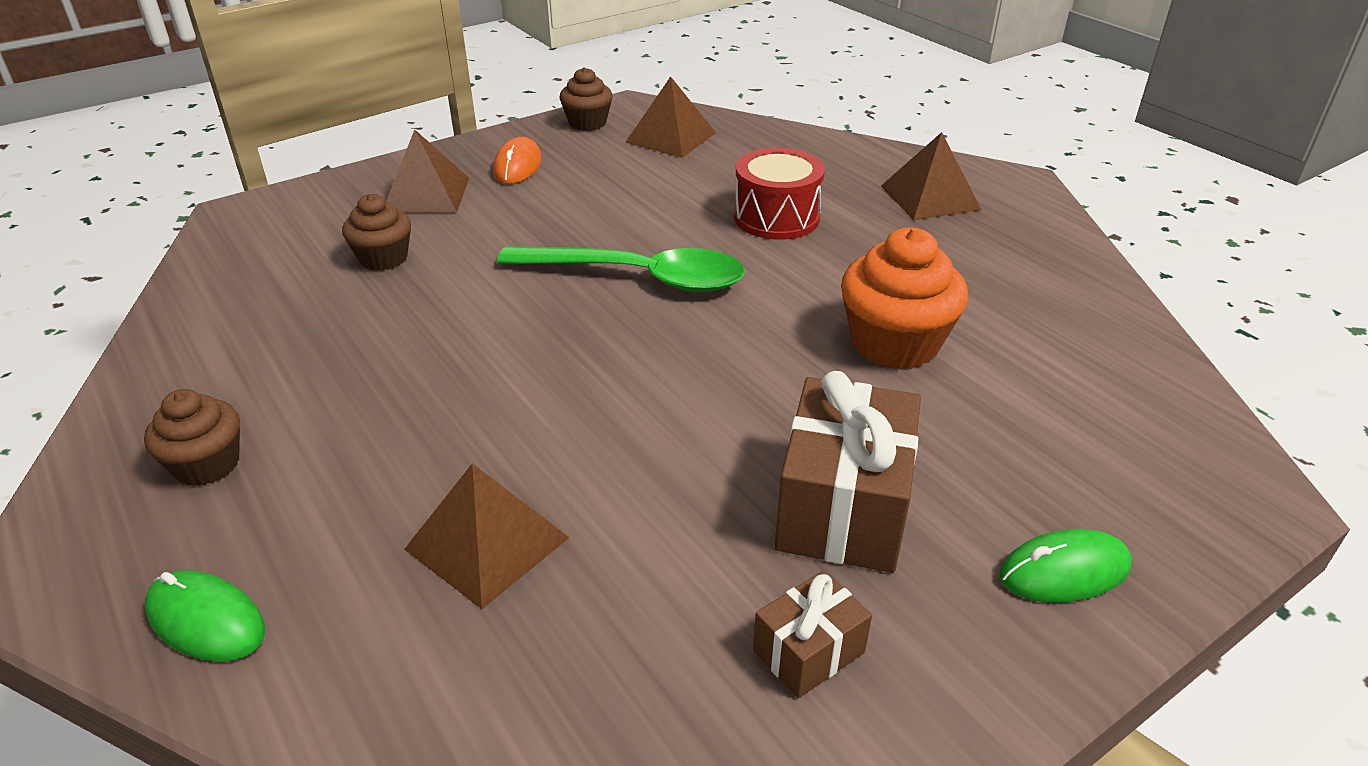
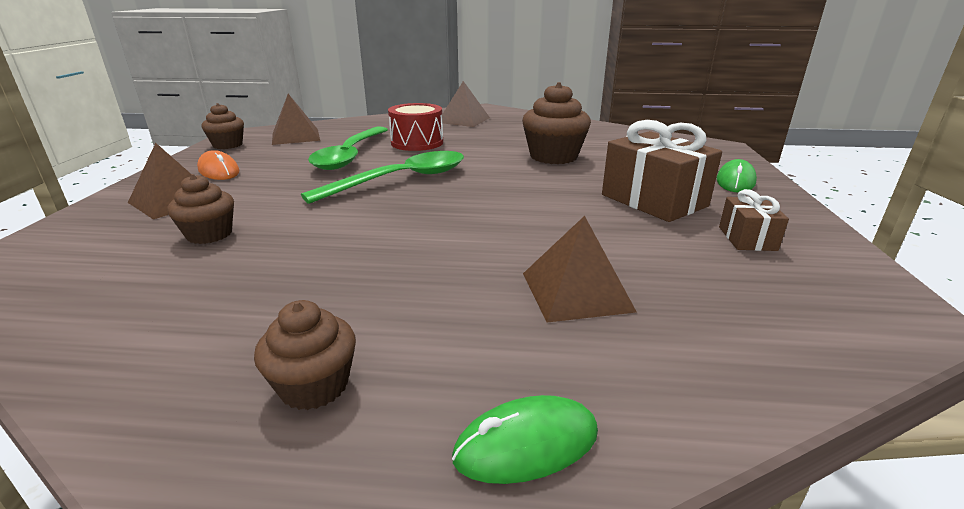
camera: 50 degrees left, 10 degrees down
(664, 204) = (350, 155): none -> green spoon
(894, 343) = (553, 156): orange cupcake -> brown cupcake

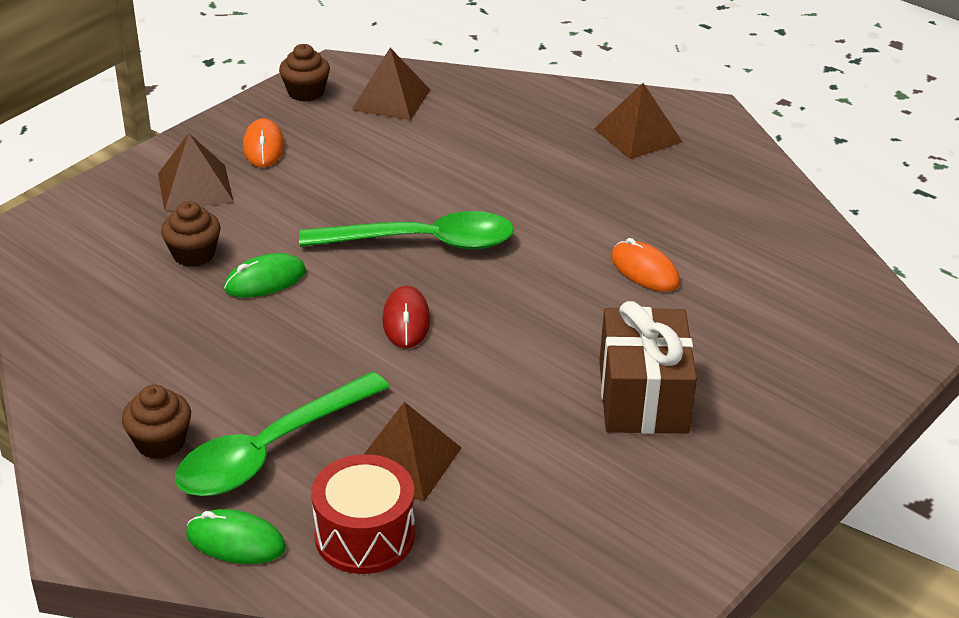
camera: 35 degrees right, 10 degrees up
(350, 155) = (414, 170): green spoon -> green spoon (271, 450)
(417, 143) = (516, 171): red drum -> red drum (365, 535)
(446, 216) = (406, 321): none -> red mouse
(553, 156) = (644, 270): brown cupcake -> orange mouse
(735, 181) = (797, 414): green mouse -> green mouse (265, 280)
(747, 238) = (648, 489): brown gift -> none

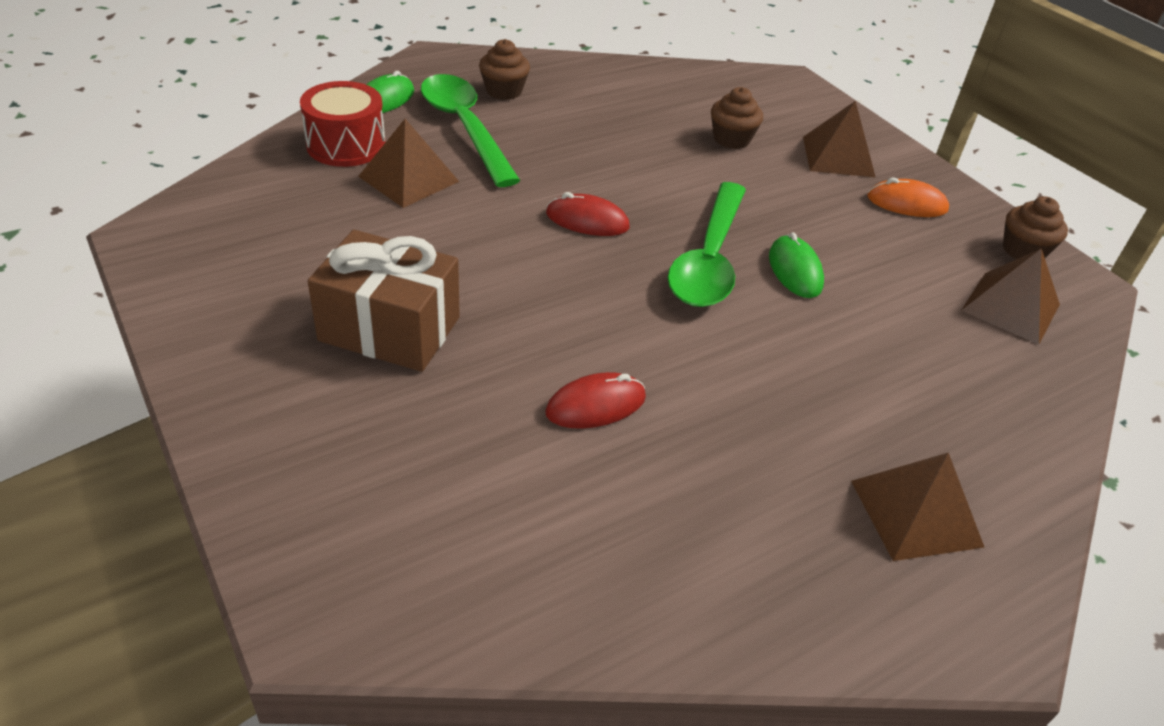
camera: 105 degrees right, 5 degrees up
(265, 280) = (680, 164): green mouse -> green mouse (795, 270)
(644, 270) = (595, 405): orange mouse -> red mouse

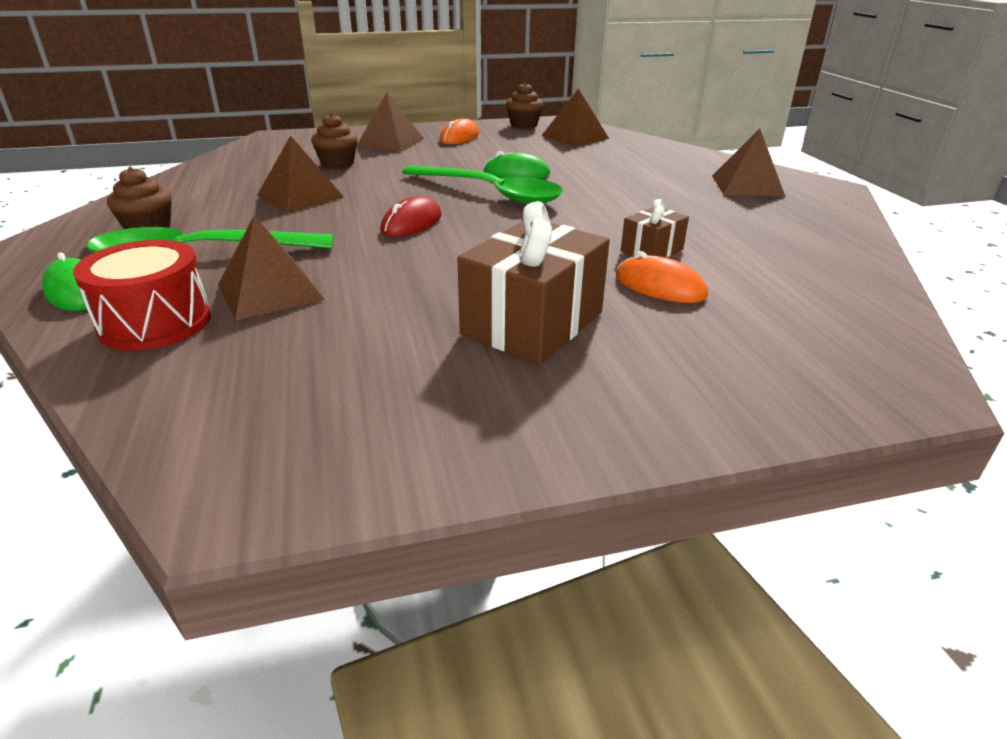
camera: 70 degrees left, 10 degrees down
(497, 414) = (660, 286): none -> orange mouse
(595, 405) = (651, 250): red mouse -> brown gift
(620, 141) = (300, 196): none -> brown pyramid

